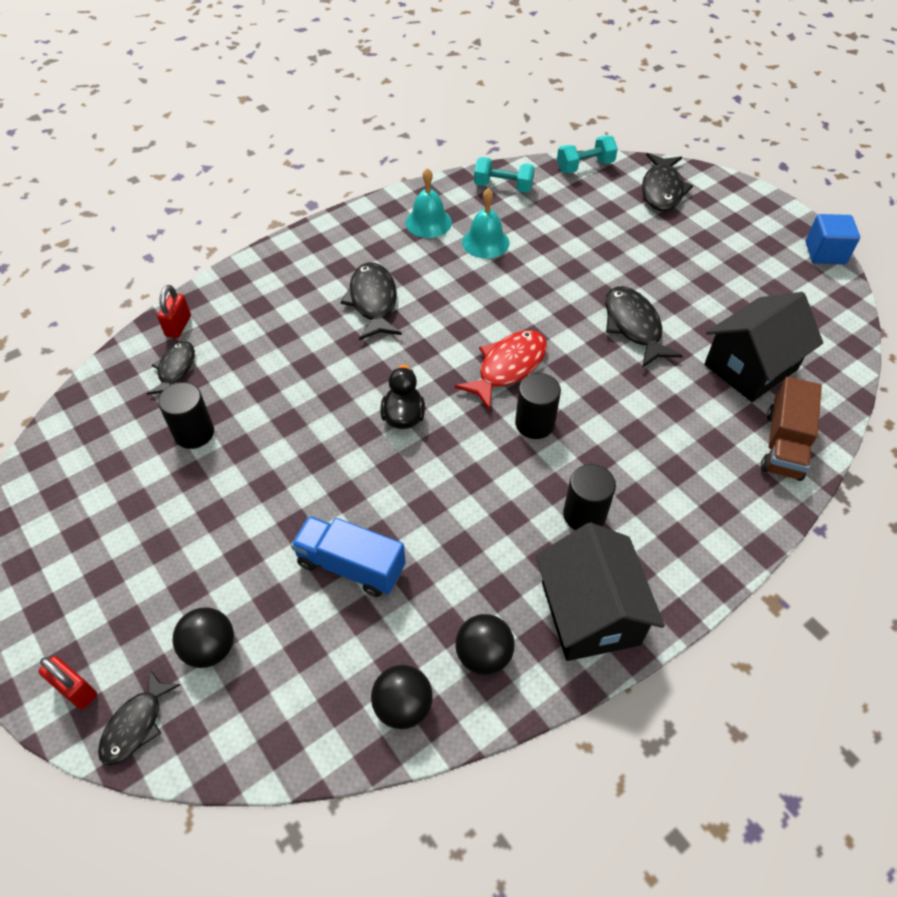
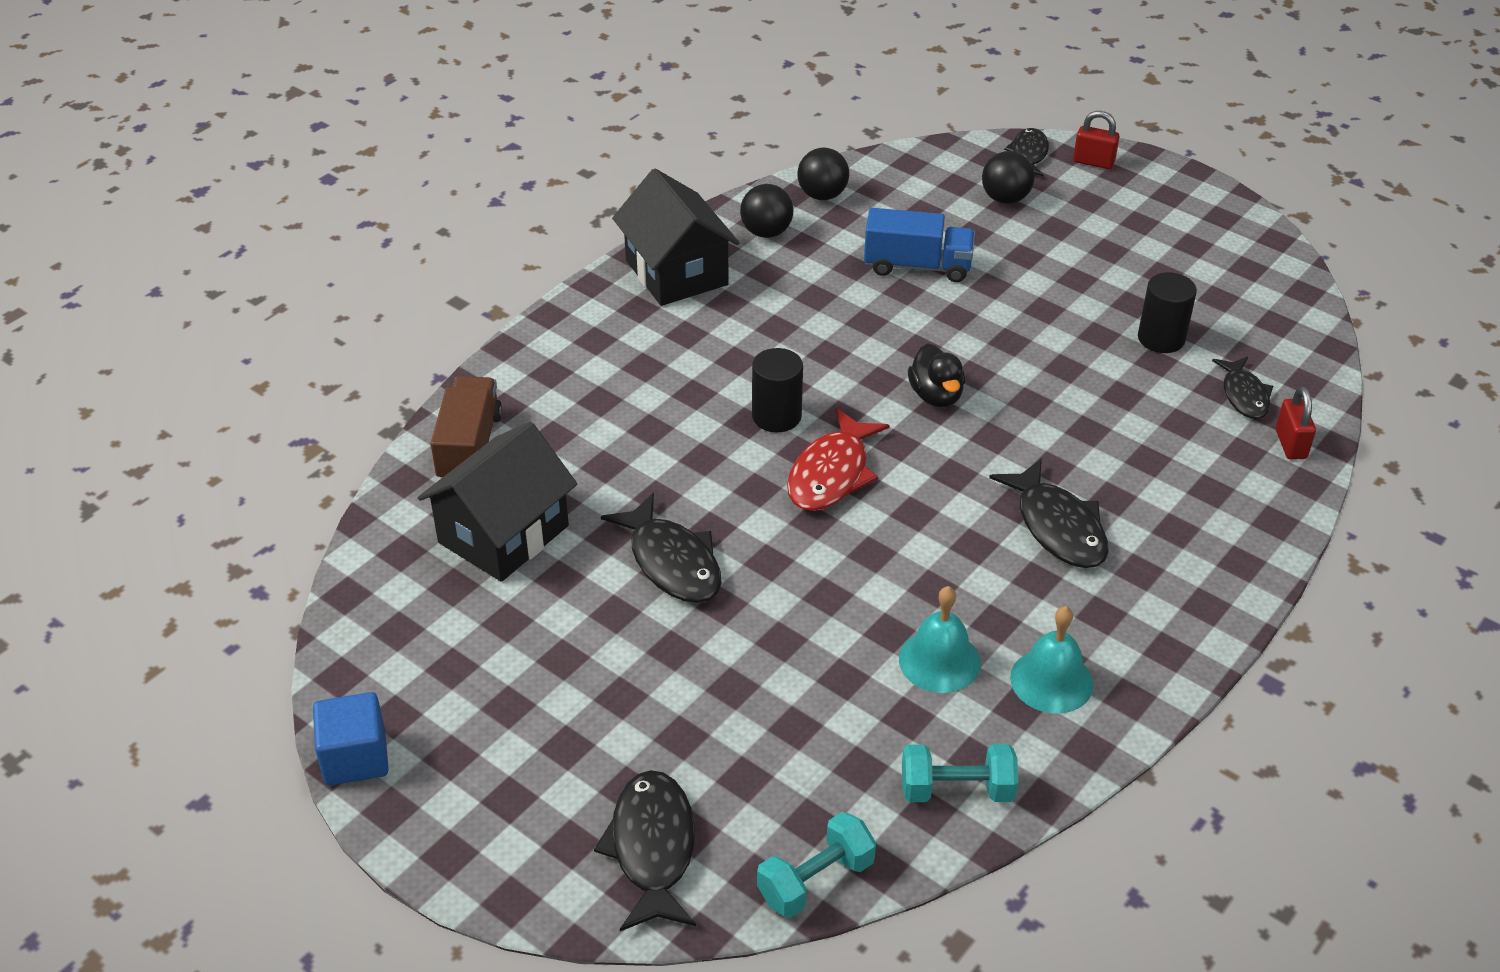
camera: 165 degrees right, 10 degrees down
(584, 515) = (697, 342): black cylinder -> none

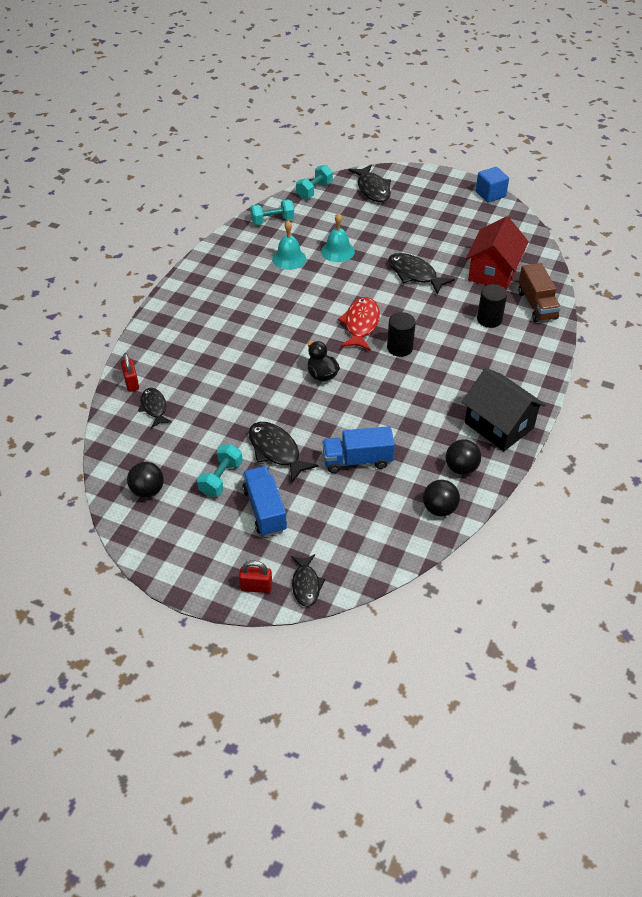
camera: 165 degrees right, 5 degrees up
(503, 534) = (493, 272): black house -> red house
(1005, 199) = (314, 533): black ball -> black ball (147, 490)
(1051, 680) = (242, 260): turquoise bell -> turquoise bell (337, 251)
(1058, 527) = (248, 319): black fish -> black fish (276, 451)
(1070, 233) = (265, 510): none -> blue truck
(1132, 278) = (221, 478): none -> turquoise dumbbell
(1161, 338) = (201, 436): black cylinder -> black cylinder (489, 319)

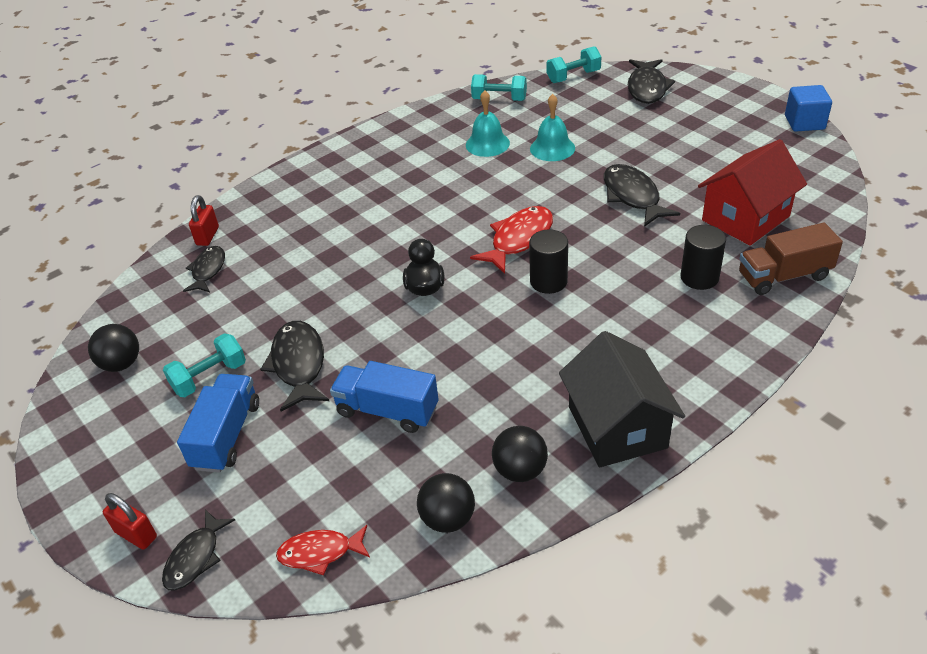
camera: 30 degrees right, 5 degrees down
(379, 554) = (320, 553): none -> red fish
(536, 305) = (784, 276): brown truck -> brown truck turned 60 degrees clockwise

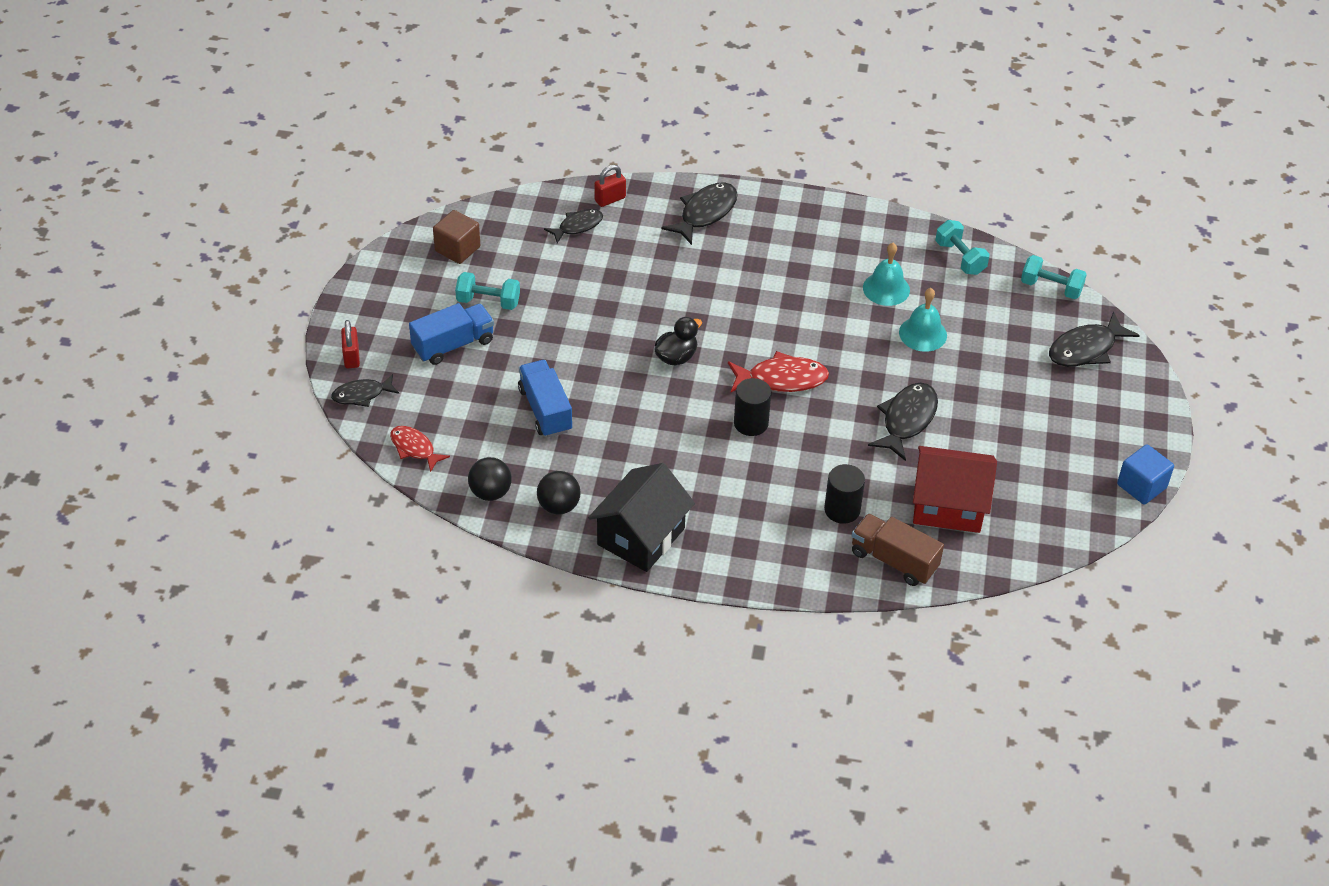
camera: 45 degrees right, 5 degrees up
(121, 364) = (457, 249): black ball -> brown cube
(298, 365) = (540, 338): black fish -> black fish (705, 213)

